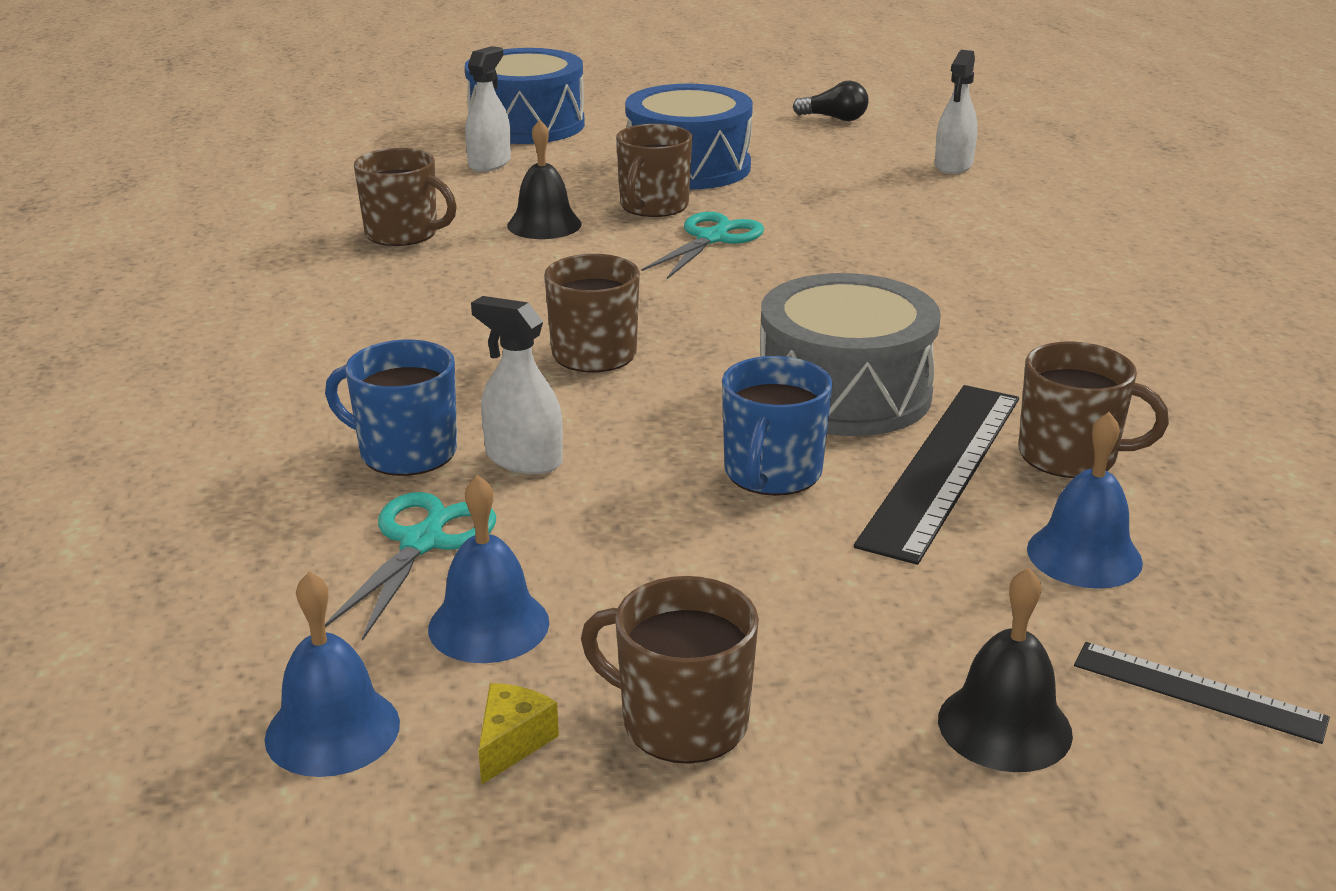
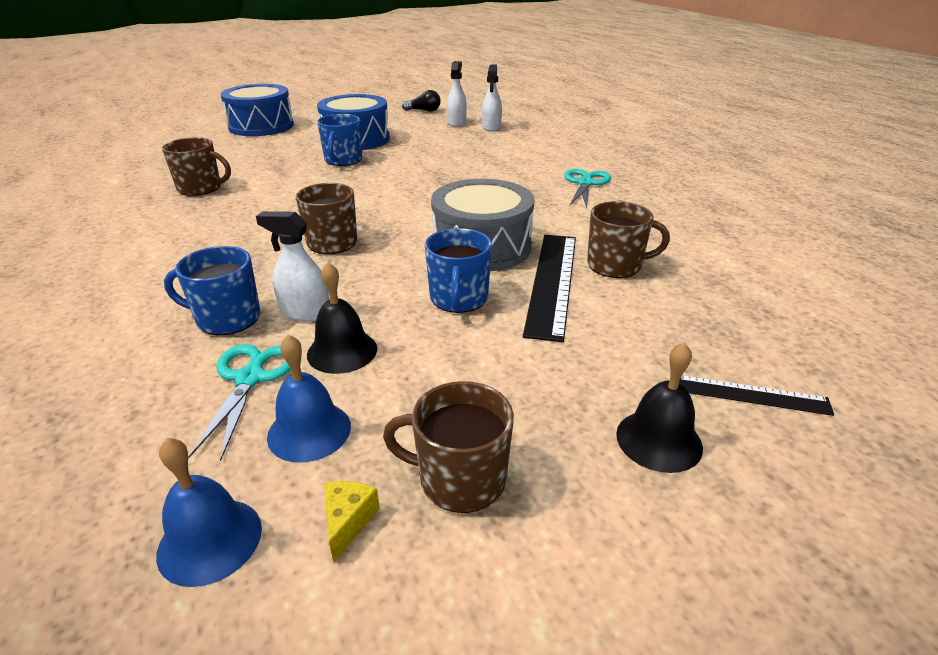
camera: 15 degrees left, 5 degrees up
(489, 163) = (244, 147): white spray bottle -> white spray bottle (456, 123)
(544, 225) = (284, 175): black bell -> black bell (342, 351)
(653, 206) = (343, 160): brown mug -> blue mug
(712, 238) = (380, 173): turquoise scissors -> turquoise scissors (585, 183)
(1084, 555) = (650, 321): blue bell -> none

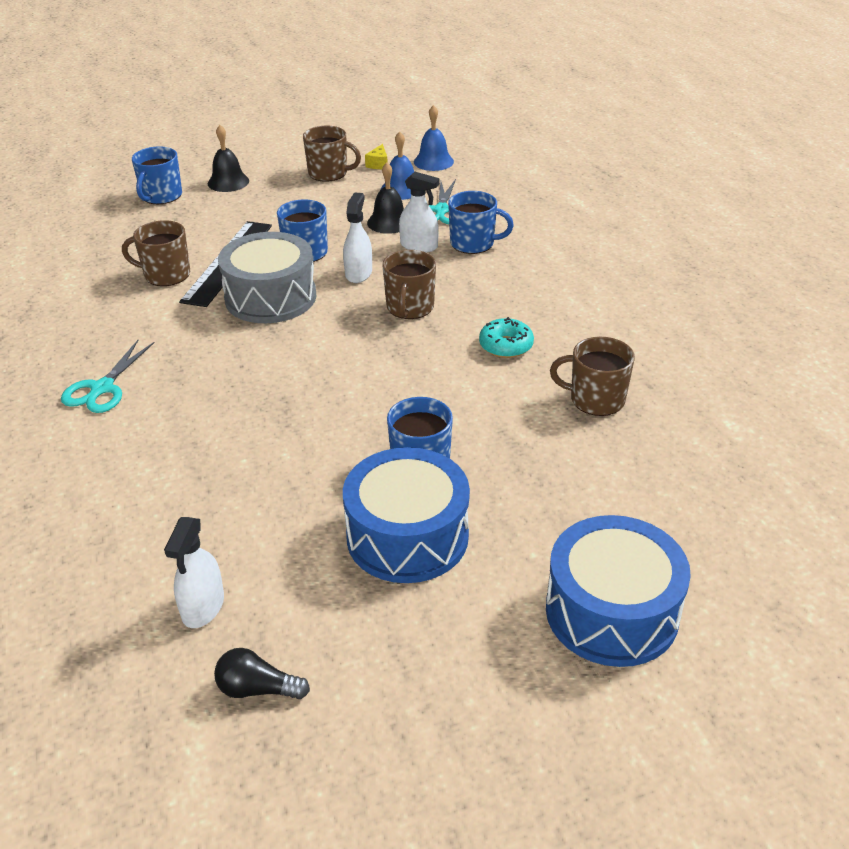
camera: 175 degrees left, 5 degrees up
(251, 216) = (506, 346): none -> turquoise donut
(491, 127) = (142, 578): white spray bottle -> white spray bottle (358, 273)
(752, 395) = (161, 196): black ruler -> blue mug

